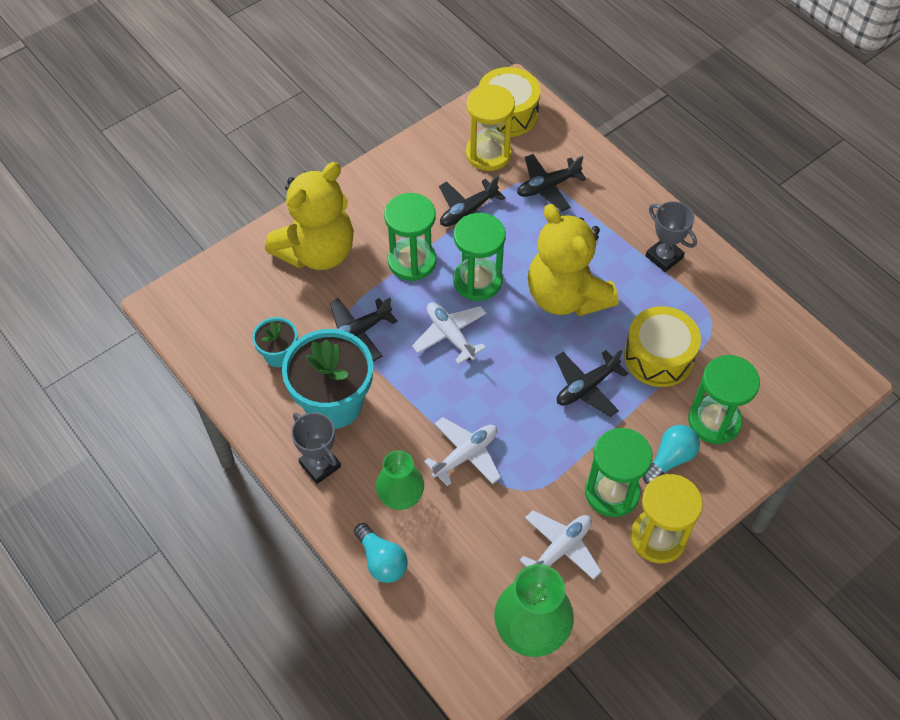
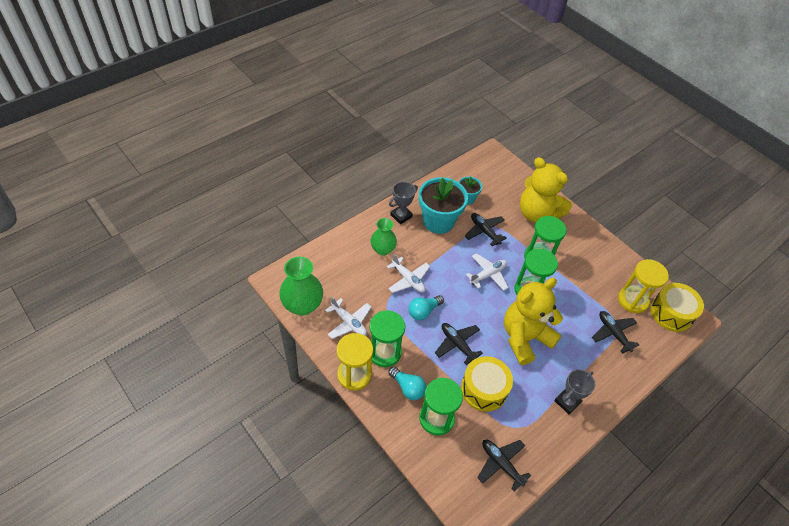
camera: 85 degrees right, 5 degrees down
(382, 560) = (346, 241): turquoise light bulb -> turquoise light bulb (423, 311)
(468, 212) = (582, 287): black plane -> black plane (501, 464)

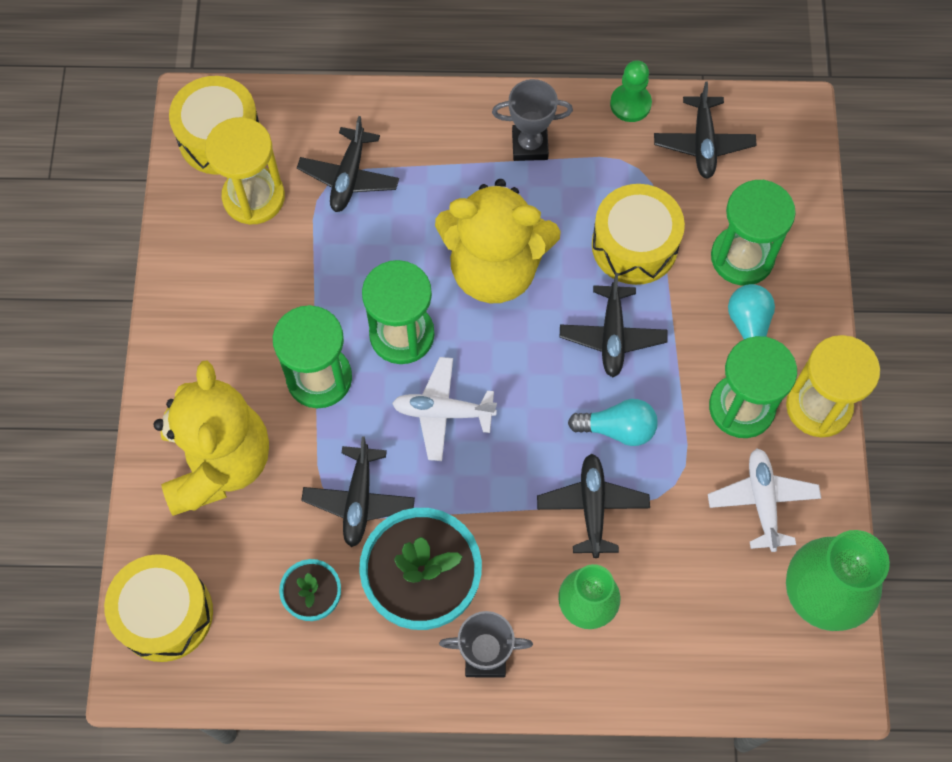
camera: 135 degrees left, 15 degrees up
(408, 279) = (592, 507): white plane -> black plane
(503, 169) = (165, 614): none -> yellow drum
(549, 458) = (630, 104): none -> green pawn

